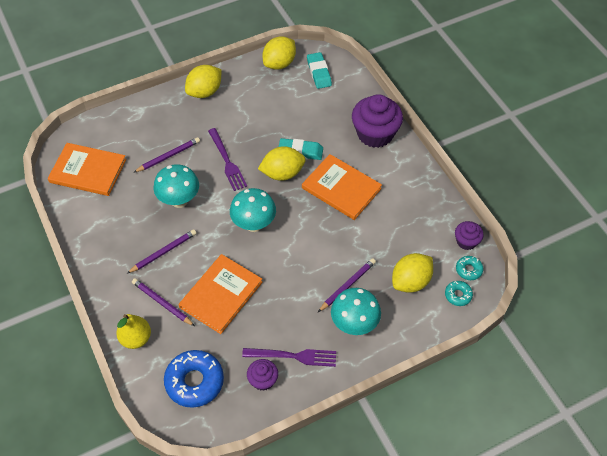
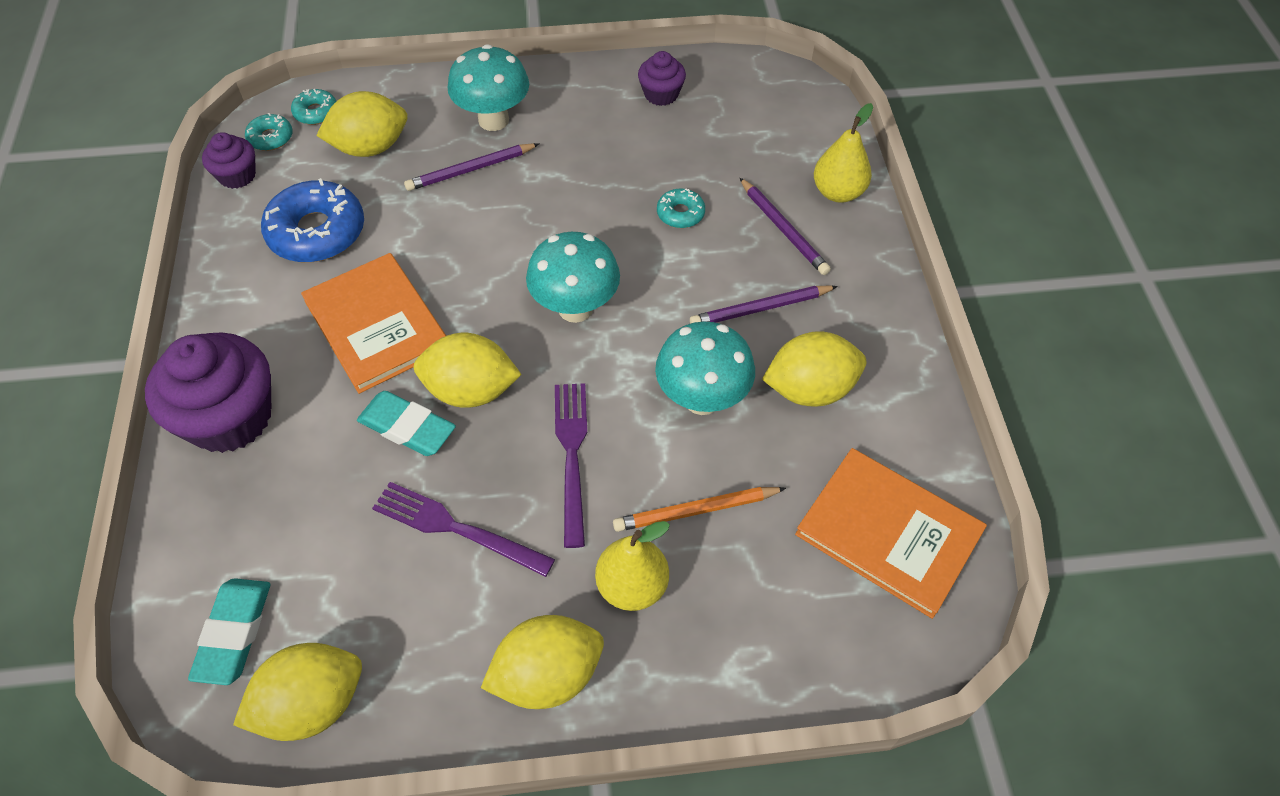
camera: 160 degrees left, 0 degrees up
(131, 219) = (810, 389): none -> yellow lemon
(168, 156) = (696, 511): purple pencil -> orange pencil
(185, 125) = (632, 586): none -> yellow pear
(194, 381) = (760, 118): blue donut -> blue donut (317, 232)
(221, 295) = (680, 213): orange book -> turquoise donut
(294, 356) = (603, 108): purple fork -> purple fork (454, 528)

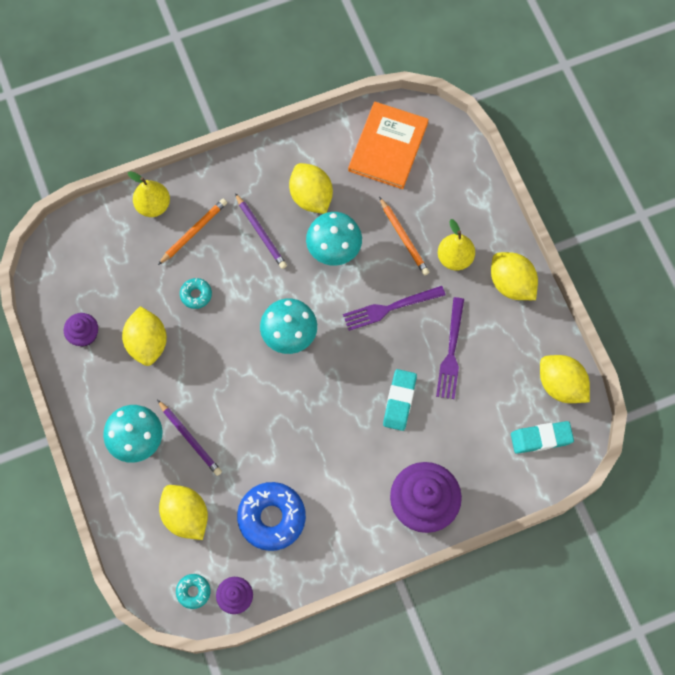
camera: 105 degrees left, 15 degrees up
(316, 112) = (159, 571): turquoise donut -> none
(376, 325) = (334, 447): orange book -> none
(471, 391) = (365, 375): yellow lemon -> yellow lemon (147, 343)
(783, 229) = (193, 232): purple pencil -> orange pencil

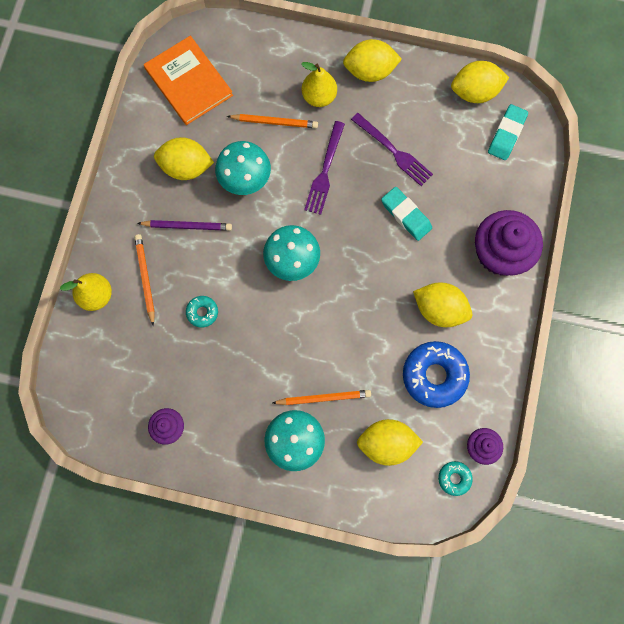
camera: 55 degrees left, 5 degrees up
(147, 343) = (215, 379): yellow lemon -> yellow lemon (439, 309)
(190, 439) = (323, 398): purple pencil -> orange pencil

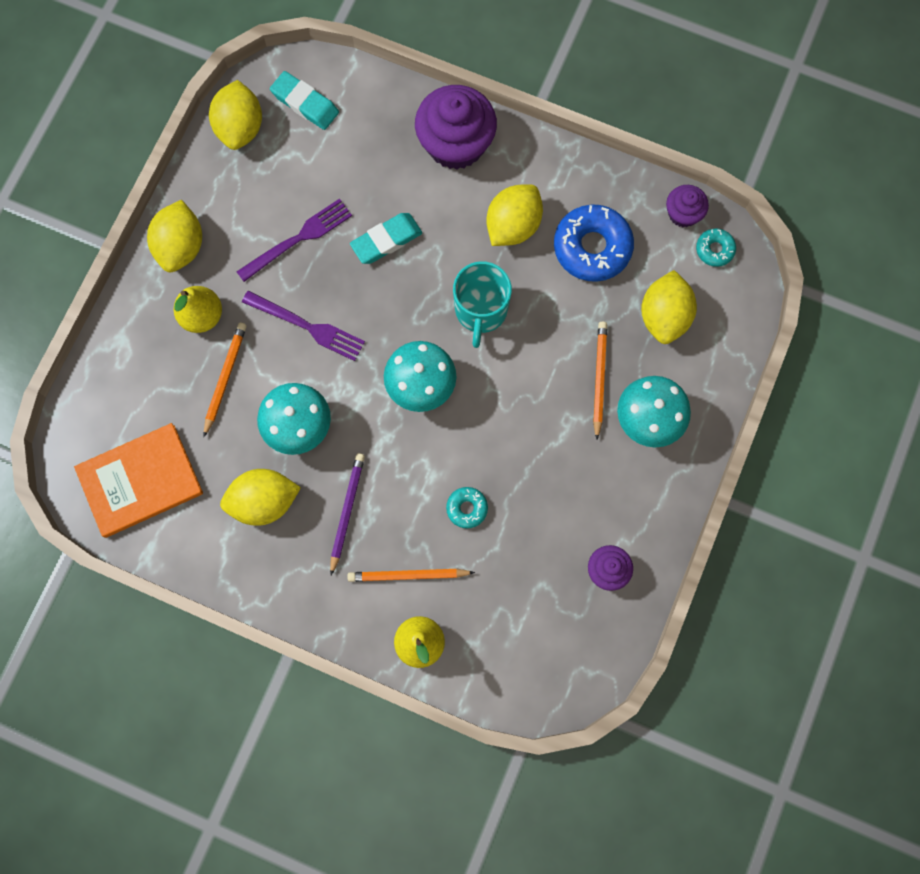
camera: 80 degrees left, 0 degrees up
(186, 167) = (264, 501): yellow lemon -> yellow lemon turned 60 degrees clockwise
(362, 296) = (481, 310): none -> turquoise mug

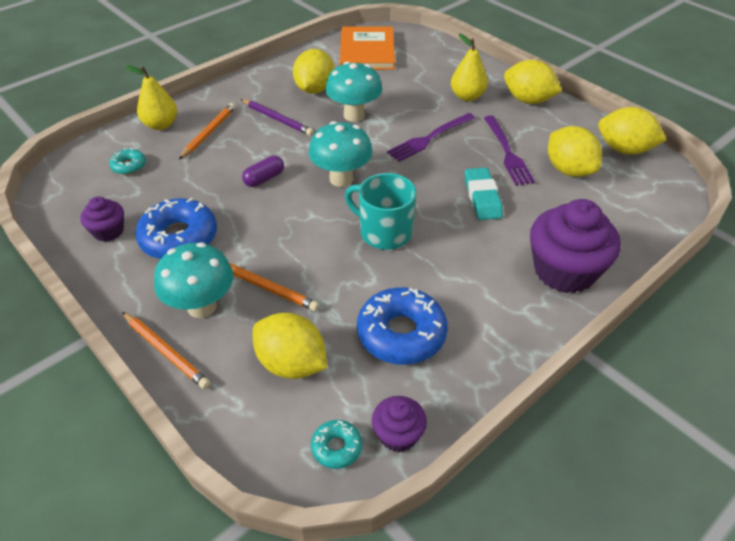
camera: 115 degrees right, 30 degrees down
(225, 378) = (414, 95): orange pencil -> orange pencil (166, 352)
(305, 103) = (639, 189): turquoise eraser -> none
(458, 465) = (264, 179): none -> purple capsule
(467, 508) = (228, 173): turquoise donut -> turquoise donut (129, 166)
(513, 226) = (456, 282): yellow lemon -> yellow lemon (569, 170)
(581, 495) = (179, 238): none -> blue donut

